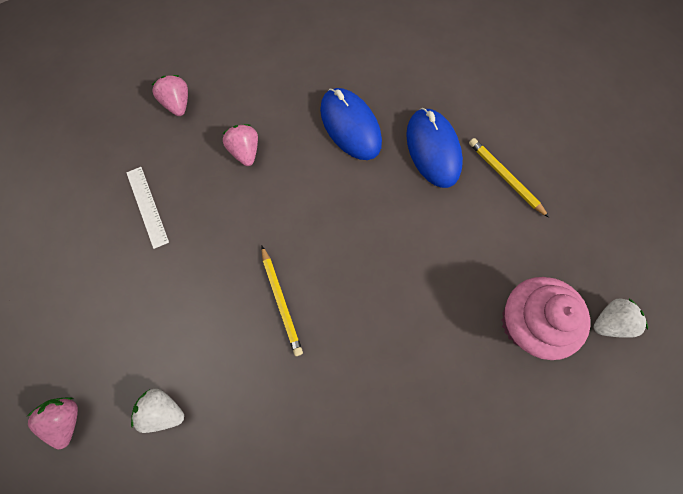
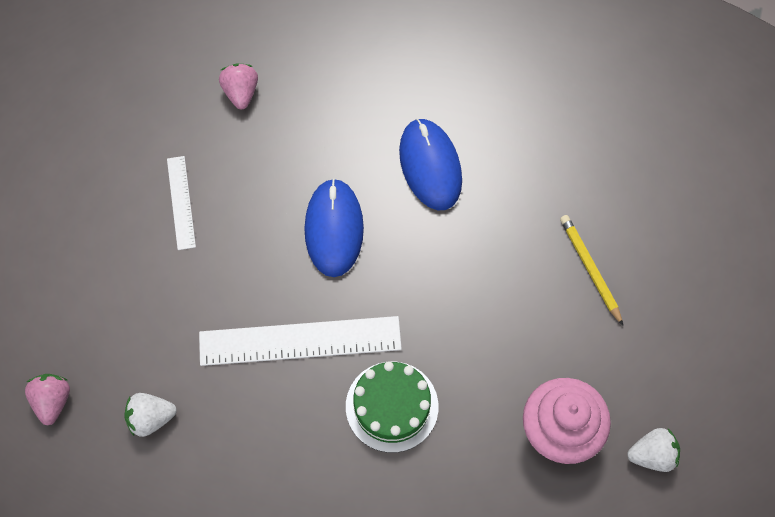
camera: 15 degrees right, 5 degrees down
(163, 410) = (151, 418): white strawberry -> white strawberry turned 45 degrees counterclockwise
(245, 151) = (303, 166): pink strawberry -> none
(281, 301) = (300, 341): yellow pencil -> white ruler
(377, 339) = (392, 406): none -> green cake
(433, 149) = (517, 216): blue mouse -> blue mouse (334, 229)

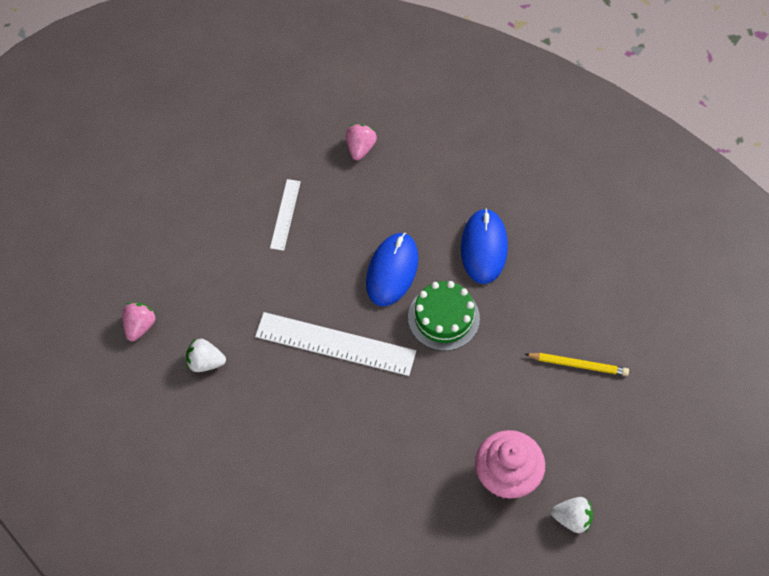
camera: 20 degrees right, 5 degrees down
(392, 406) = (386, 414): green cake -> green cake (443, 317)
(590, 269) = (578, 365): yellow pencil -> yellow pencil turned 105 degrees clockwise

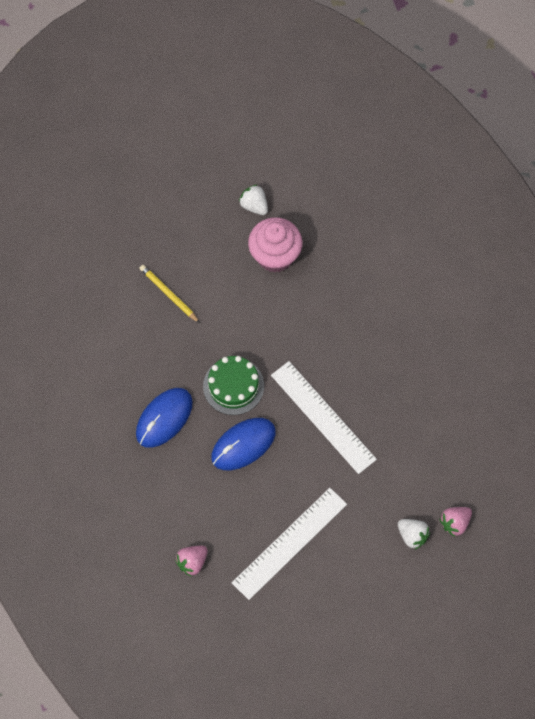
camera: 145 degrees left, 5 degrees up
(205, 362) = (424, 463): white strawberry -> white strawberry (412, 535)
(285, 214) = (289, 543): white ruler -> white ruler, size x1.89

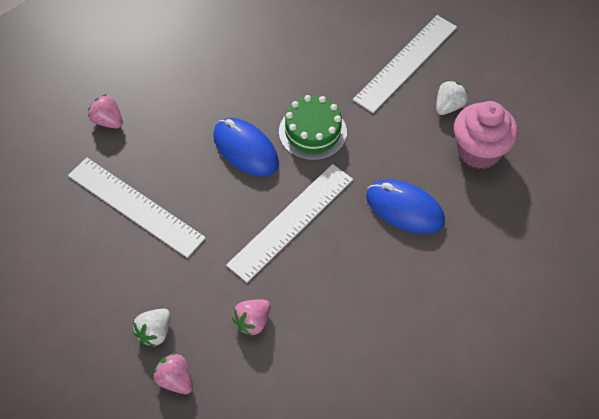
camera: 80 degrees right, 10 degrees down
(164, 418) = (264, 77): blue mouse -> blue mouse (404, 209)
(168, 294) = (406, 63): yellow pencil -> white ruler
(254, 205) = (534, 124): white strawberry -> white strawberry (448, 106)
(412, 459) = (252, 322): none -> pink strawberry

